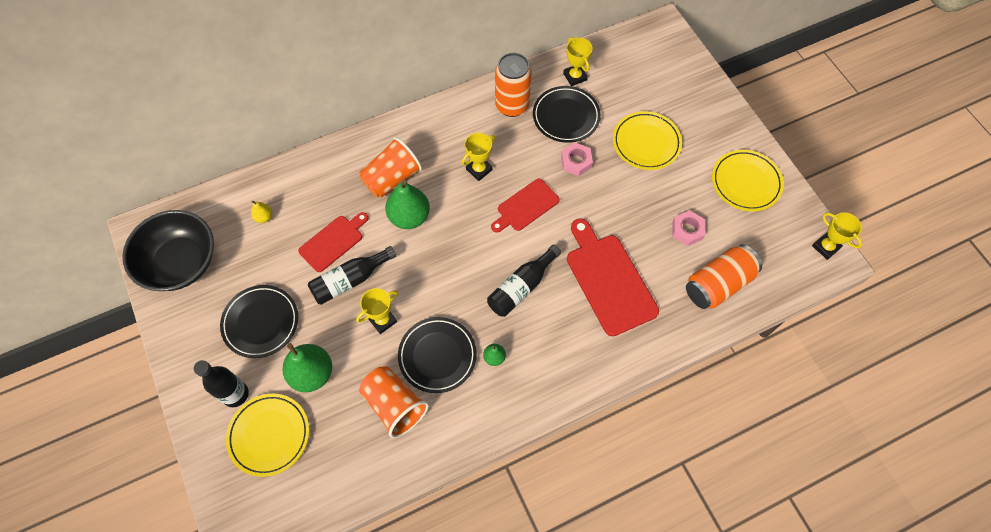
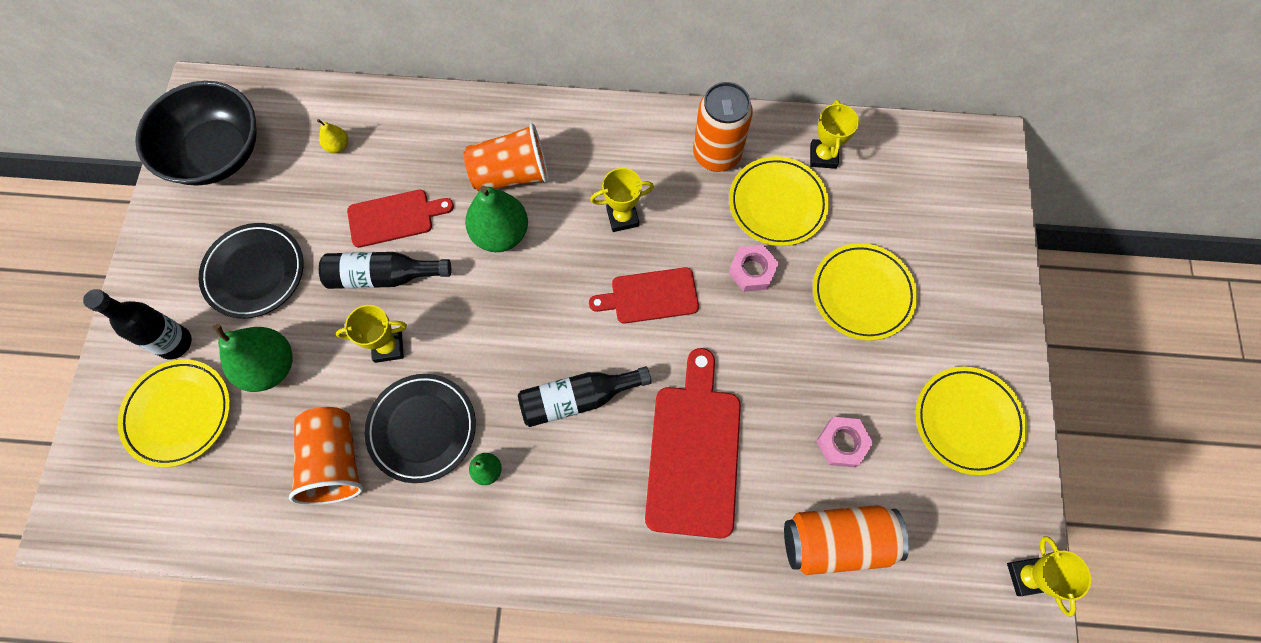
camera: 30 degrees right, 5 degrees up
(566, 116) = (777, 204): black plate -> yellow plate

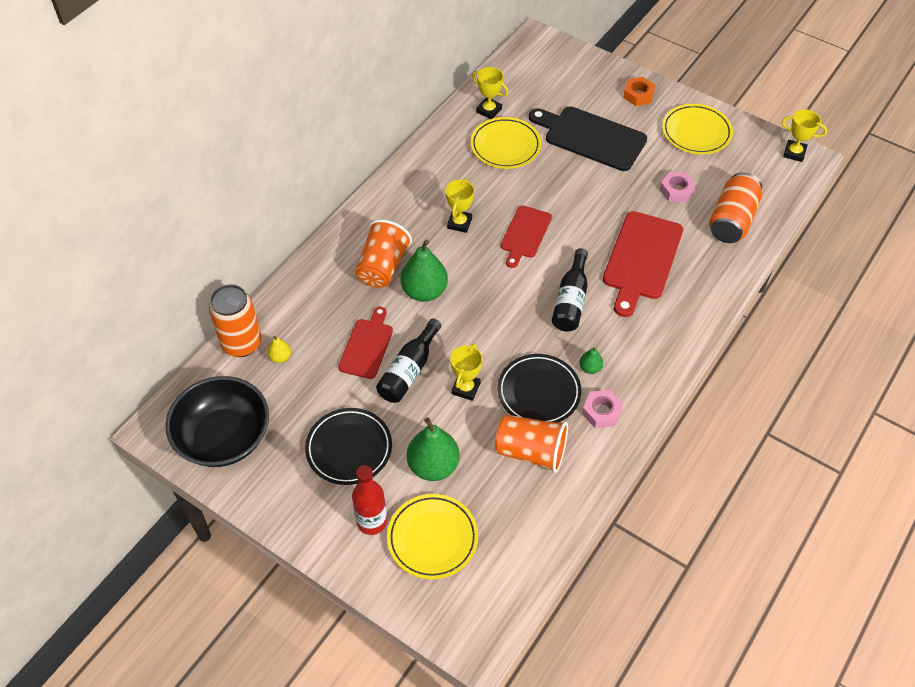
camera: 60 degrees left, 15 degrees down
(175, 343) = (372, 522): black bottle -> red bottle
(694, 452) = (641, 259): red cutting board -> red cutting board turned 105 degrees counterclockwise
(716, 154) = (449, 158): orange can -> orange can (241, 343)
(752, 271) = (542, 178): pink nut -> pink nut (601, 412)
(862, 293) = (591, 137): yellow plate -> black cutting board
(982, 315) = (638, 95): none -> orange nut

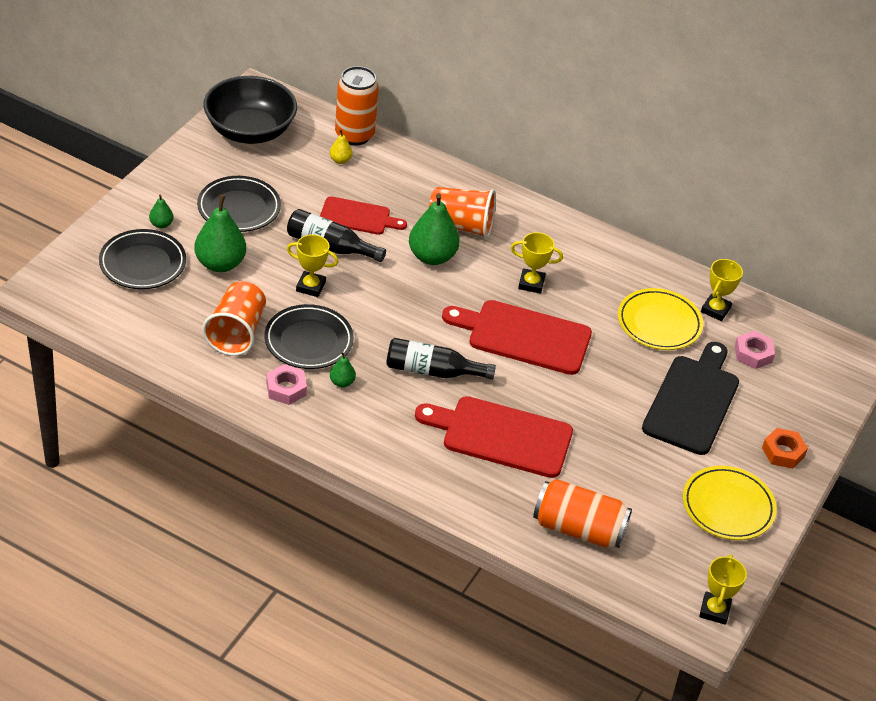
camera: 80 degrees right, 10 degrees down
(372, 522) = (161, 224): red bottle -> green pear
(432, 538) = (142, 263): yellow plate -> black plate
(525, 234) = (524, 336): red cutting board -> red cutting board, size x1.63
(676, 190) = (619, 478): pink nut -> pink nut (753, 354)

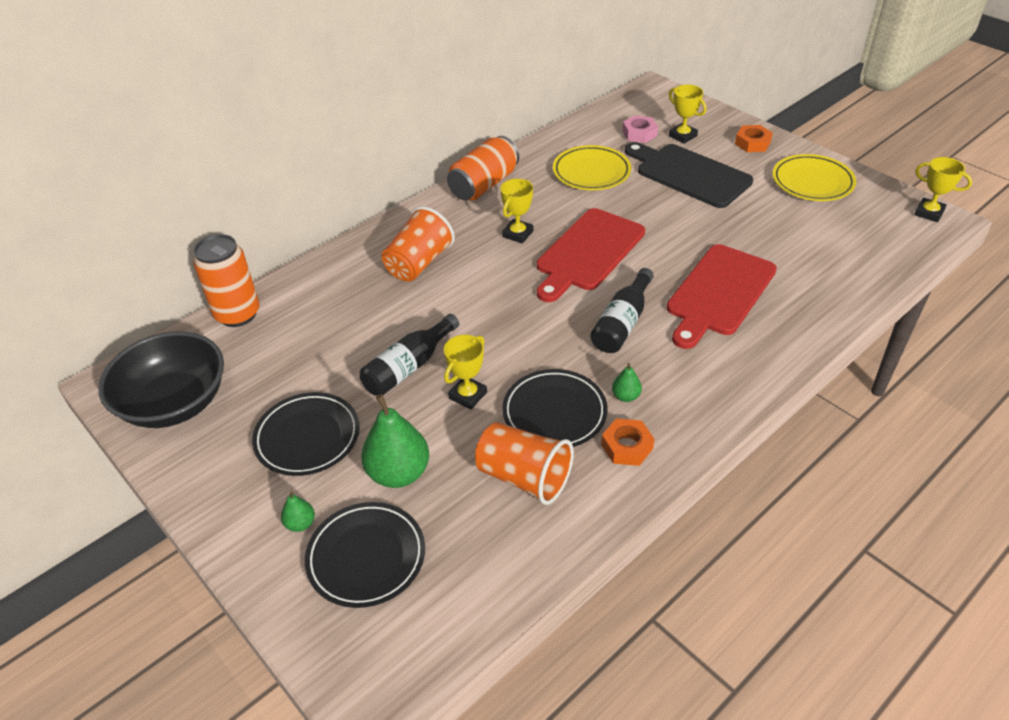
camera: 65 degrees left, 0 degrees up
(286, 389) = (627, 446): pink nut -> orange nut
(340, 160) = (272, 333): yellow pear -> none
(358, 217) = (371, 336): red cutting board -> none
(432, 257) = (455, 292): green pear -> none
(578, 528) = (839, 268): orange can -> orange can (484, 185)
(715, 310) = (583, 141): yellow trophy -> yellow trophy (682, 136)

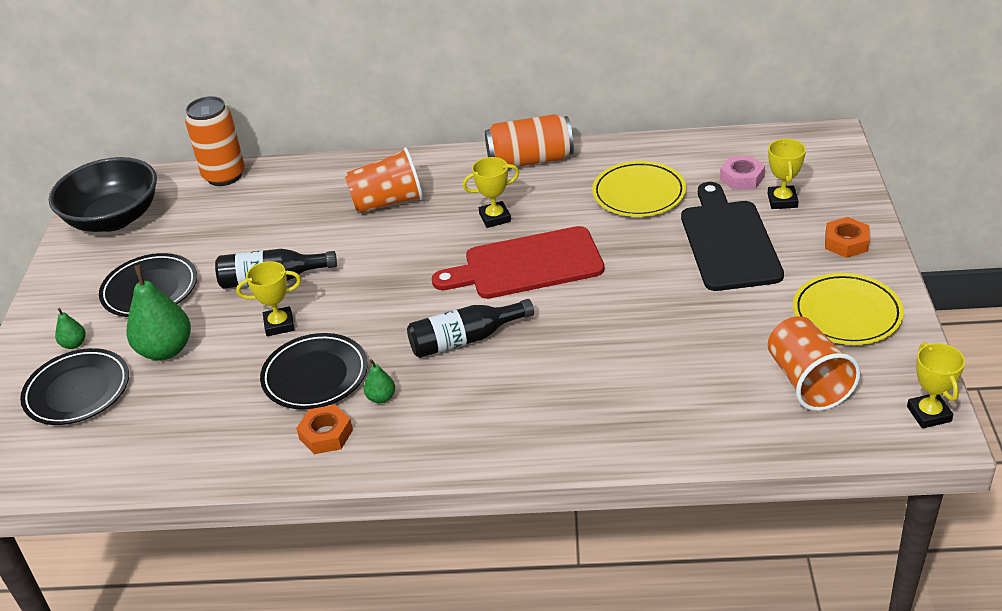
camera: 45 degrees right, 5 degrees down
(524, 477) = (231, 407): orange cup -> orange cup (807, 382)
(719, 293) = (583, 363): red cutting board -> none

